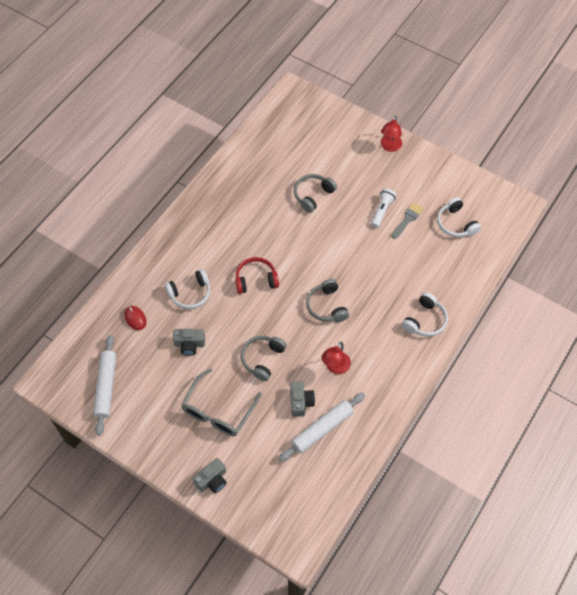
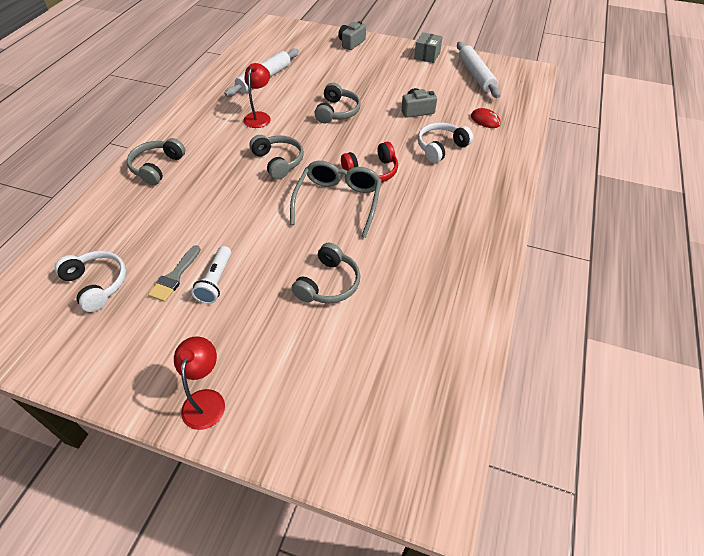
camera: 165 degrees right, 10 degrees down
(138, 434) = (427, 56): none -> grey box
(218, 411) = (365, 76): grey glasses -> grey glasses (338, 202)
(300, 402) = (289, 90): grey camera -> none
(425, 320) = (157, 167): white headphones -> grey headphones

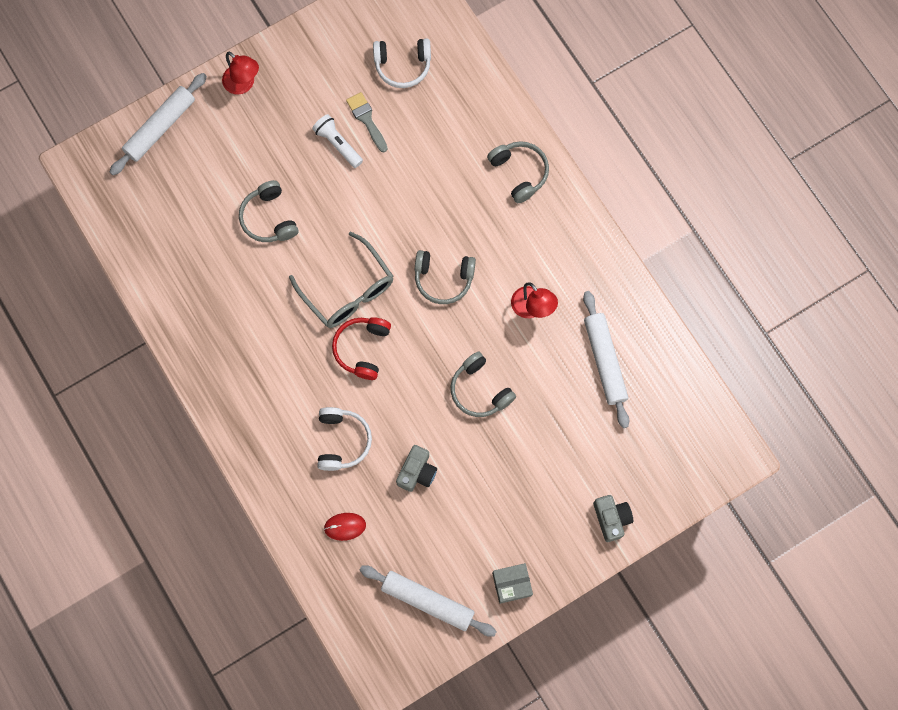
camera: 130 degrees right, 25 degrees up
(318, 444) = (160, 127): none -> white rolling pin
(427, 56) = (511, 584): grey box -> grey box turned 75 degrees counterclockwise

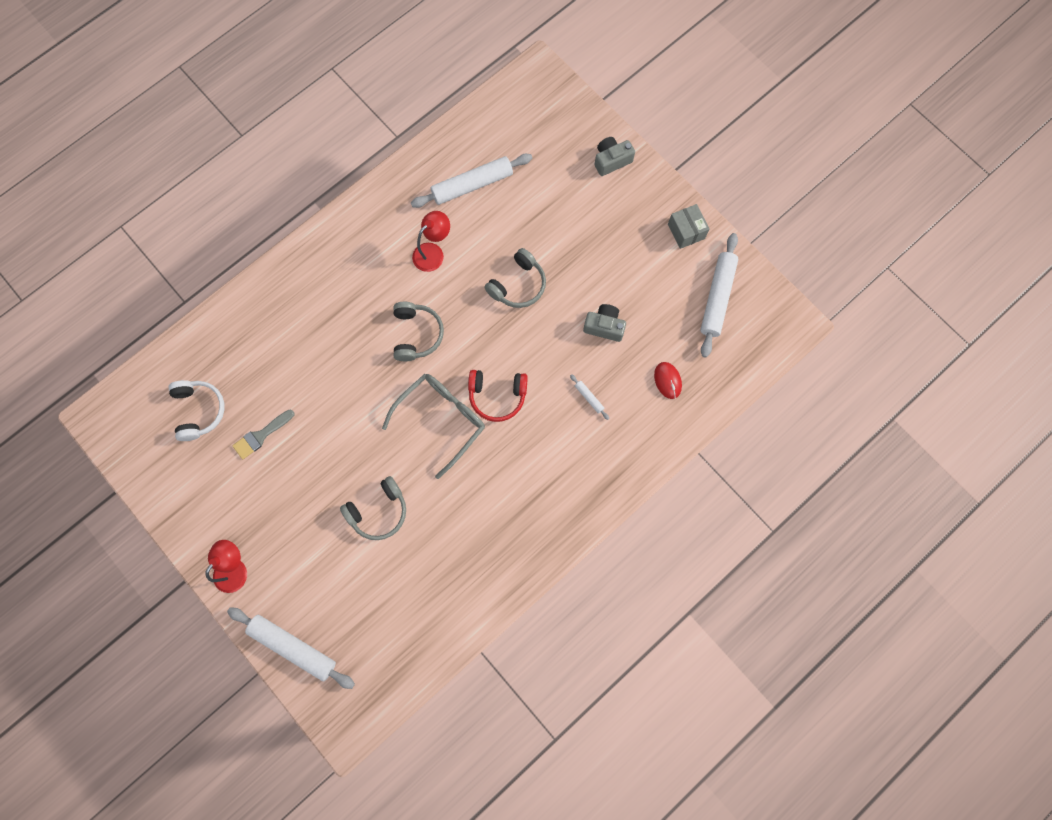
camera: 100 degrees left, 0 degrees up
(338, 144) = (291, 458): white flashlight -> none
(342, 441) = (589, 398): white headphones -> white rolling pin
(519, 172) = (300, 283): grey headphones -> none

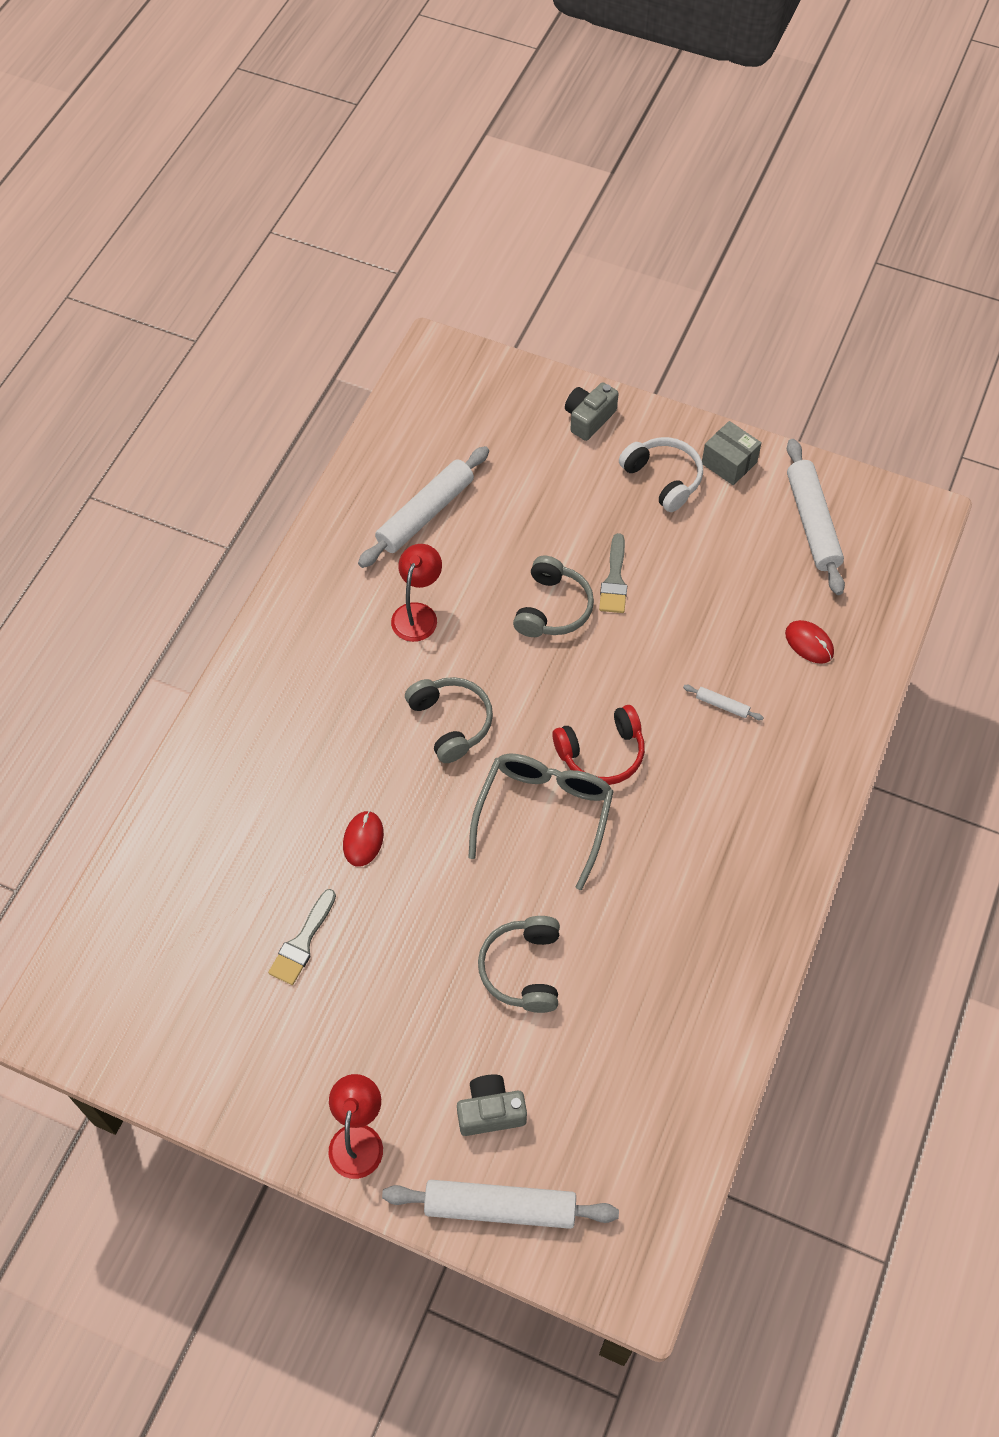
camera: 25 degrees left, 15 degrees down
(199, 411) = (194, 948): white headphones -> white headphones (663, 478)
(327, 387) = (363, 839): none -> red mouse
(378, 511) = (523, 969): grey headphones -> grey headphones turned 150 degrees clockwise
(567, 282) = (614, 580): none -> grey brush
(604, 326) = (692, 612): grey camera -> grey camera (490, 1111)

